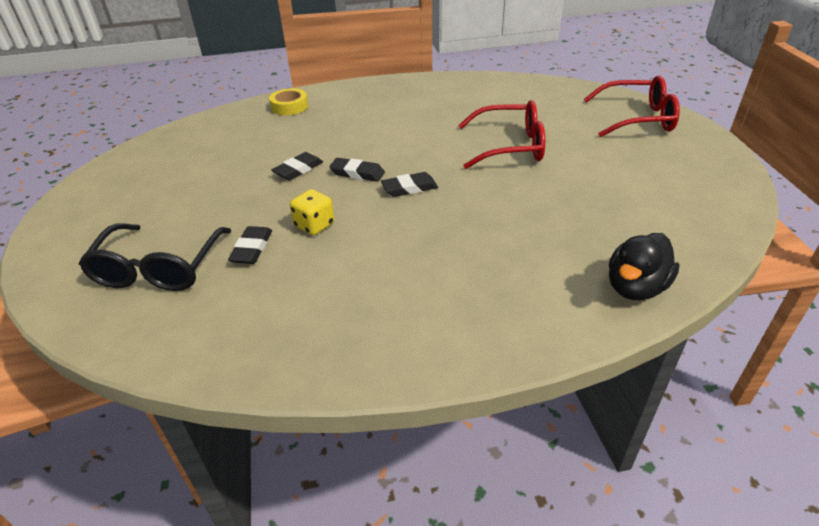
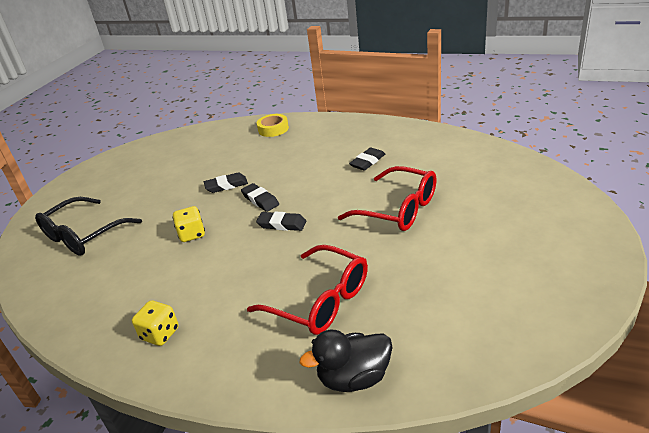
camera: 35 degrees right, 5 degrees down
(252, 249) = (141, 239): black eraser -> black eraser (367, 162)
(397, 328) = (160, 334): none -> yellow dice
(636, 118) = (551, 213): red glasses -> red glasses (319, 300)

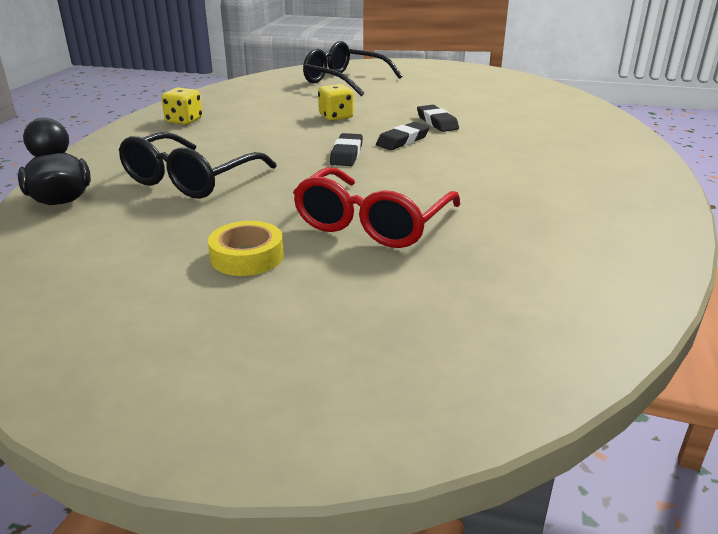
camera: 80 degrees right, 5 degrees down
(273, 129) = (600, 135): yellow tape -> yellow tape (247, 257)
(319, 300) = (191, 179): red glasses -> black glasses
(367, 162) = (516, 200): black eraser -> none

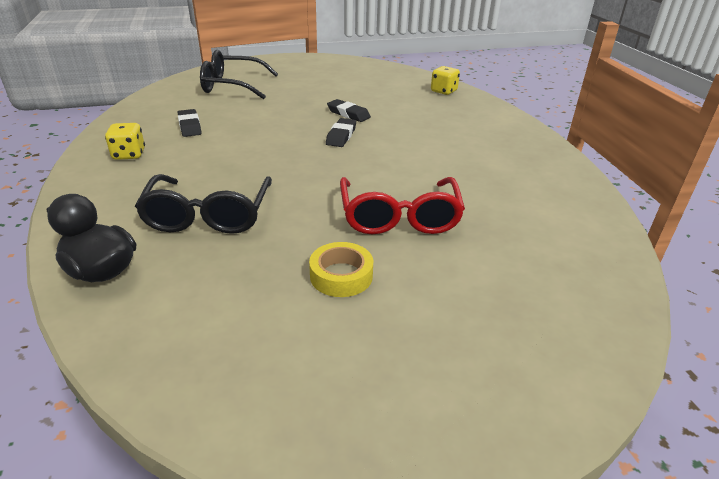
camera: 30 degrees left, 5 degrees up
(336, 117) = (264, 124): yellow dice -> yellow dice (443, 91)
(346, 154) = (312, 158): black eraser -> black eraser (189, 126)

